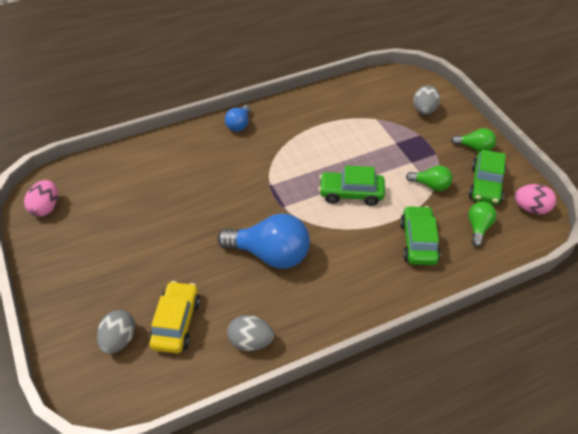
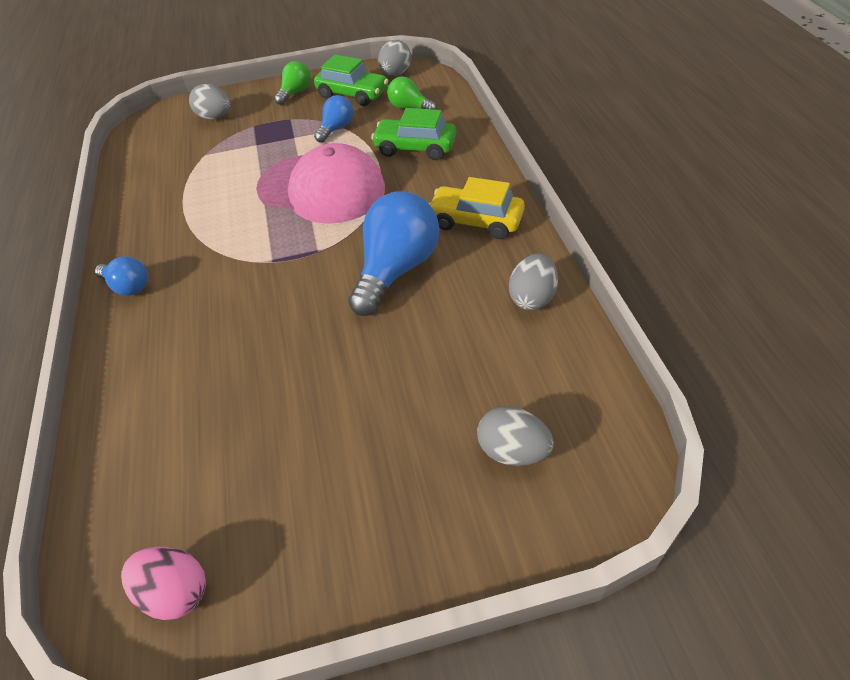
camera: 75 degrees left, 0 degrees up
(176, 323) = (491, 376): yellow car -> yellow car (476, 221)
(351, 193) = (322, 189): green car -> pink cap
(431, 185) = (336, 128): green light bulb -> blue light bulb
(531, 208) = (395, 74): pink egg -> grey egg

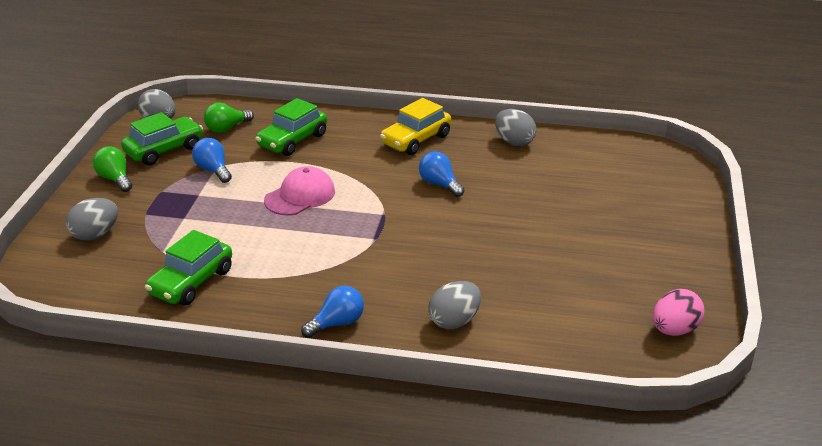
camera: 70 degrees left, 15 degrees down
(167, 185) = (191, 282): none -> green car
(322, 189) = (300, 196): pink cap -> pink cap, size x0.58
(396, 269) = (439, 184): blue light bulb -> blue light bulb, size x0.52
(512, 451) = (634, 183): grey egg -> grey egg (454, 321)

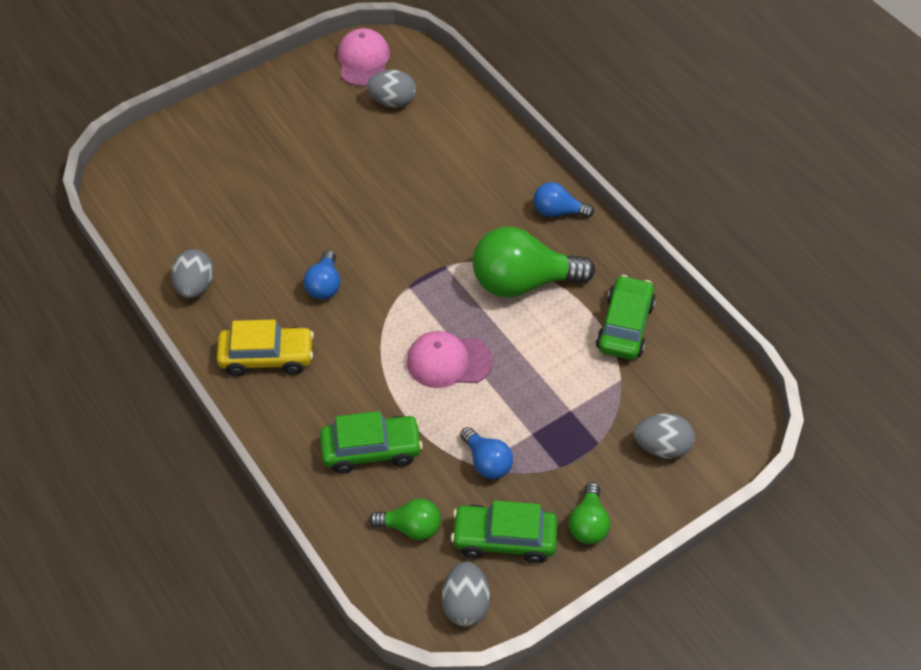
camera: 135 degrees left, 20 degrees up
(191, 282) = (625, 326): green car -> green car turned 60 degrees counterclockwise
(213, 170) = (487, 462): blue light bulb -> blue light bulb turned 45 degrees counterclockwise
(305, 262) = (522, 282): none -> green light bulb
(454, 321) = (481, 158): grey egg -> grey egg (392, 101)
(674, 330) = (363, 60): pink egg -> pink cap

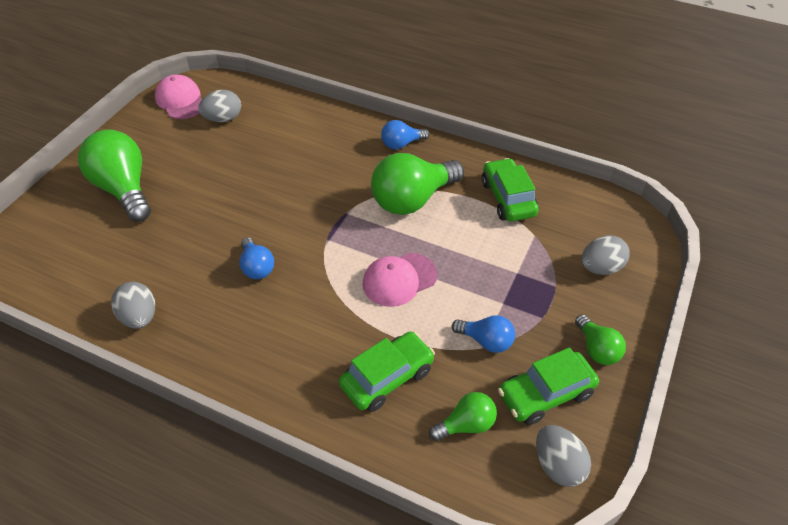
camera: 30 degrees left, 5 degrees down
(252, 144) = (124, 189): none -> green light bulb
(267, 357) = (244, 345): yellow car -> none

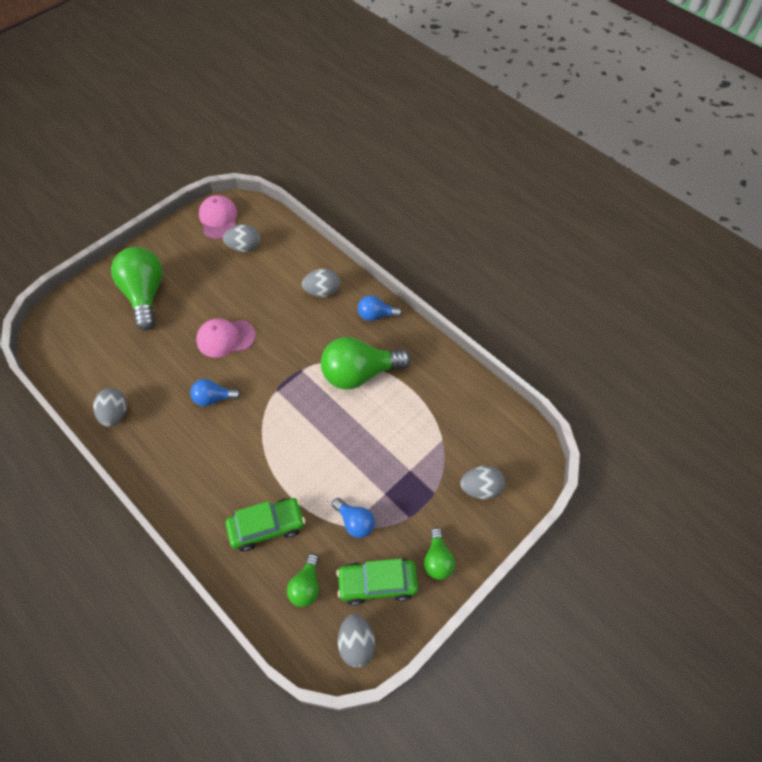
camera: 20 degrees right, 10 degrees up
(257, 267) = (213, 398): blue light bulb -> blue light bulb turned 90 degrees clockwise
(331, 137) = (322, 291): none -> grey egg
(399, 279) = (314, 445): pink cap -> pink cap (225, 338)
(466, 425) = (306, 586): green light bulb -> green light bulb turned 105 degrees clockwise
(508, 198) = (438, 397): green car -> none

